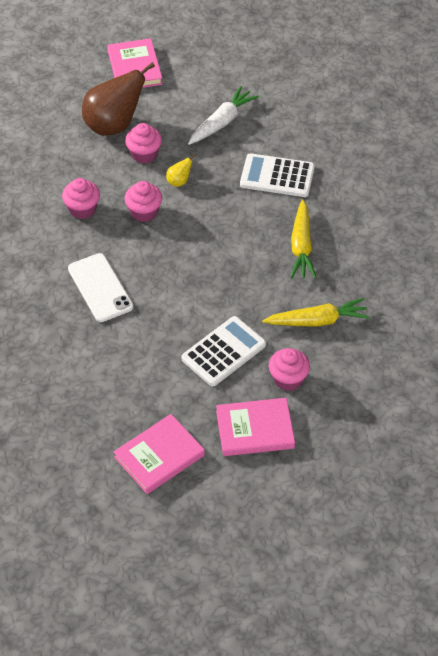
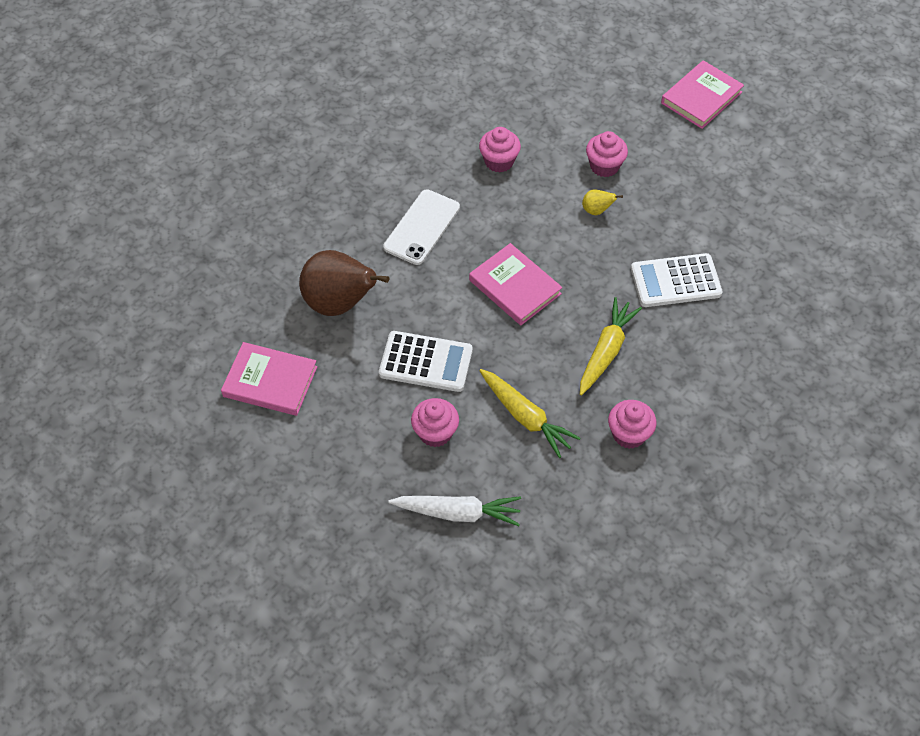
camera: 55 degrees right, 5 degrees up
(114, 125) = (617, 125): brown pear -> brown pear (340, 303)
(144, 212) = (536, 206): pink cupcake -> pink cupcake (629, 434)
(222, 122) = (701, 199): white carrot -> white carrot (458, 513)
(255, 429) = (355, 439): pink book -> pink book (515, 287)
(277, 176) = (675, 281): white calculator -> white calculator turned 75 degrees counterclockwise
(301, 246) = (606, 351): yellow carrot -> yellow carrot turned 150 degrees clockwise

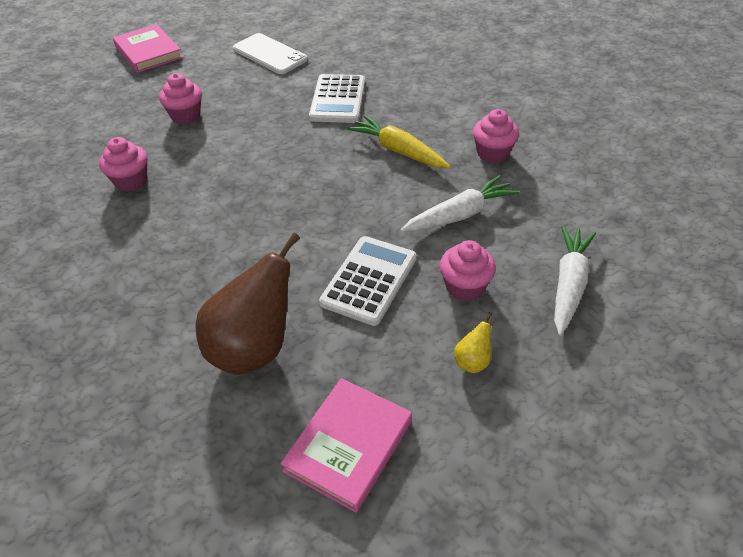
camera: 75 degrees left, 10 degrees down
(422, 227) = (181, 255): white phone -> white phone (269, 54)
(515, 287) = (299, 196): pink book -> none
(525, 417) = (459, 215): yellow carrot -> white carrot
(596, 210) = (235, 129): yellow pear -> yellow pear (472, 362)

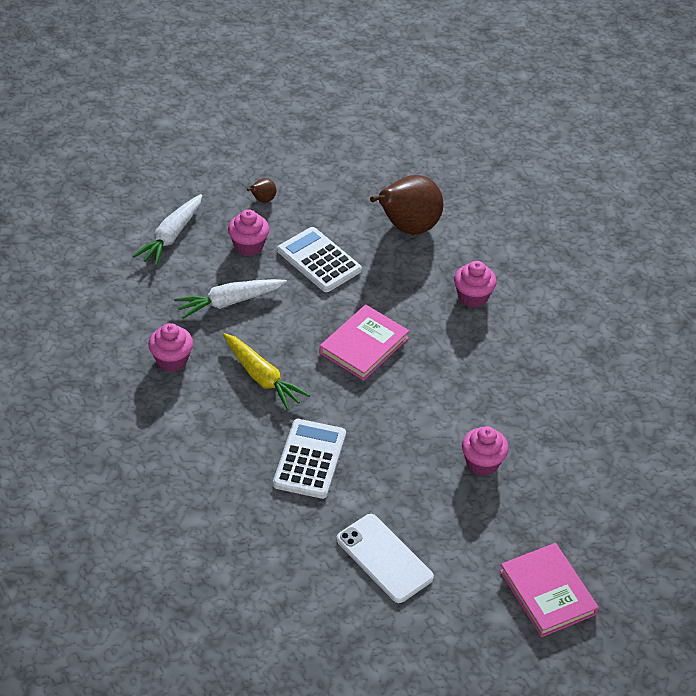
camera: 175 degrees left, 0 degrees up
(131, 181) = (525, 383): pink cupcake -> pink cupcake (473, 297)
(348, 445) = (352, 171): pink book -> pink book (364, 345)
(369, 280) = (319, 260): white calculator -> white calculator turned 105 degrees clockwise
(472, 362) = (262, 200): yellow pear -> brown pear

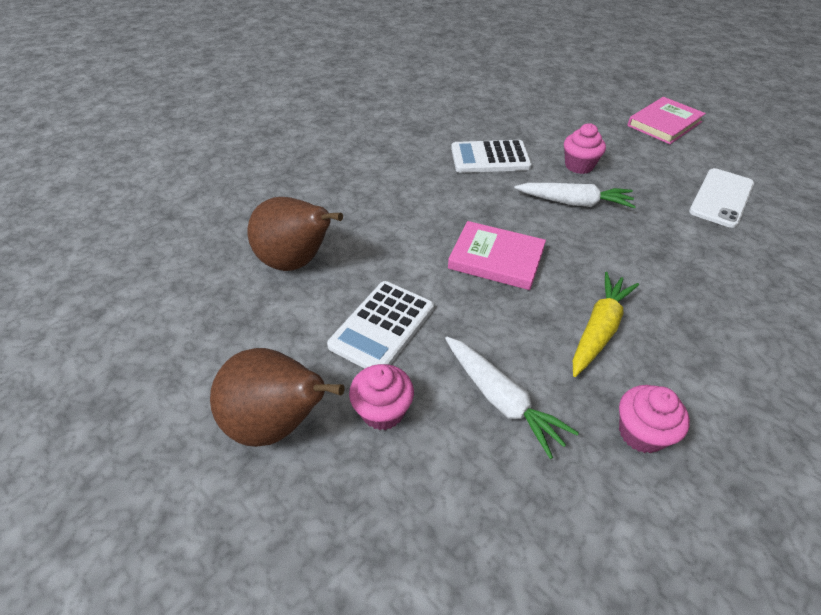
camera: 105 degrees left, 0 degrees up
(171, 236) = (400, 531): white carrot -> white carrot (574, 203)
(262, 200) = (278, 423): brown pear -> brown pear, size x2.39
(309, 459) = (669, 264): white calculator -> white calculator (490, 158)
(473, 297) = (386, 200): pink cupcake -> none

